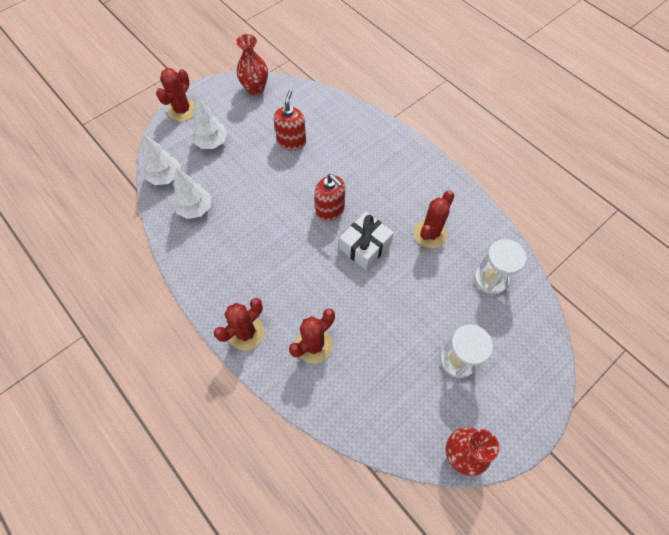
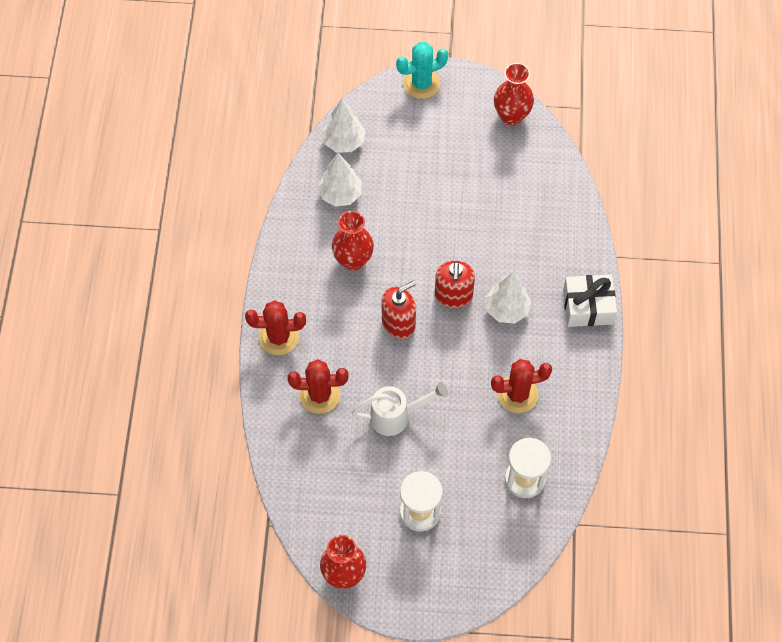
camera: 45 degrees right, 0 degrees up
(182, 110) = (421, 84): red cactus -> turquoise cactus
(212, 142) = (416, 140): white tree -> white tree (507, 309)
(245, 241) = (353, 260): none -> red vase
(291, 141) = (488, 200): red soap dispenser -> red soap dispenser (398, 323)
(365, 246) = (448, 354): white gift -> white gift (588, 307)
(377, 312) = (397, 416): none -> white watering can

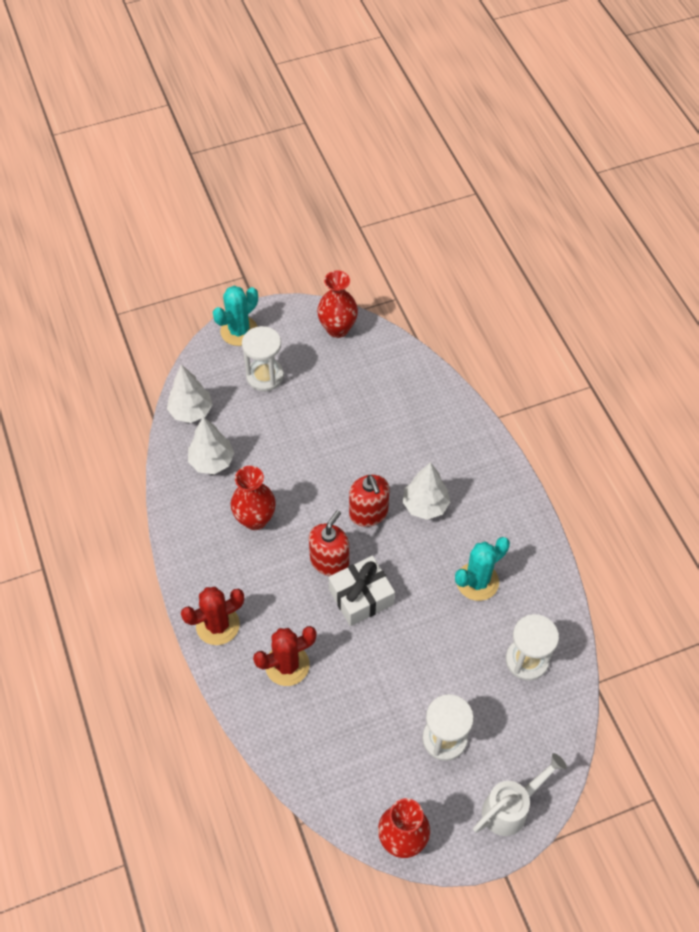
camera: 25 degrees left, 5 degrees down
(397, 416) = (374, 653): white watering can -> white watering can (511, 807)
(424, 135) = (265, 376): none -> white hourglass
(517, 394) = (477, 581): red cactus -> turquoise cactus
(588, 307) = (497, 472): white gift -> white gift (361, 597)

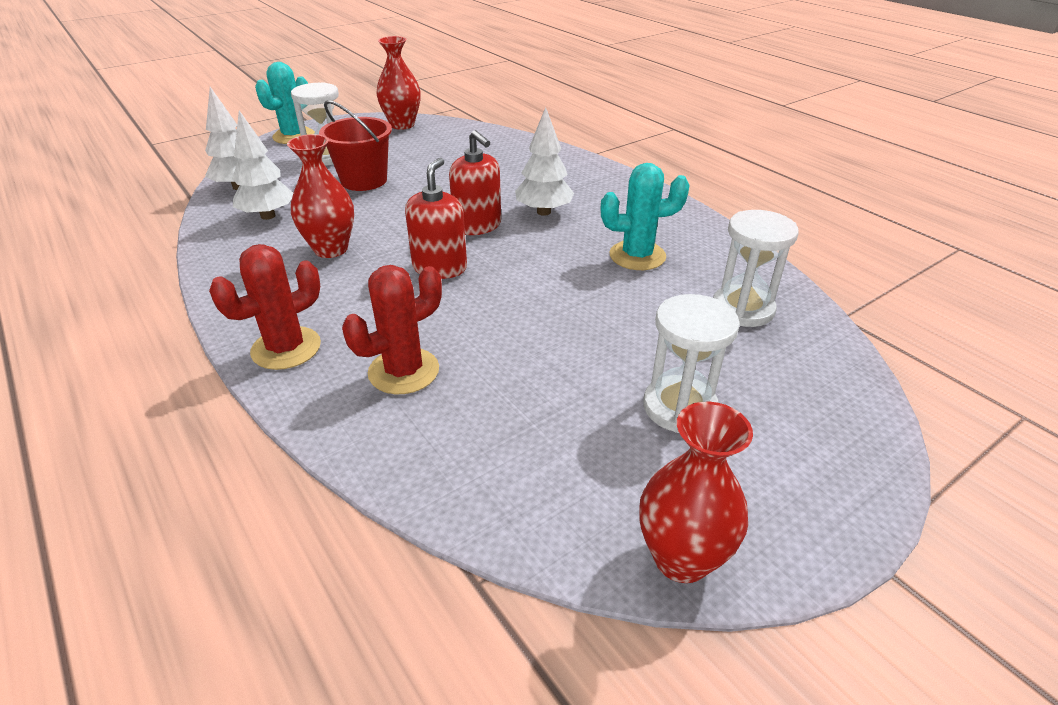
camera: 15 degrees left, 20 degrees down
(291, 424) = (364, 180): none -> red bucket
(361, 597) = (493, 290): white gift -> none
(477, 581) = (637, 256): turquoise cactus -> turquoise cactus turned 45 degrees clockwise
(511, 807) = (834, 470): white watering can -> none

